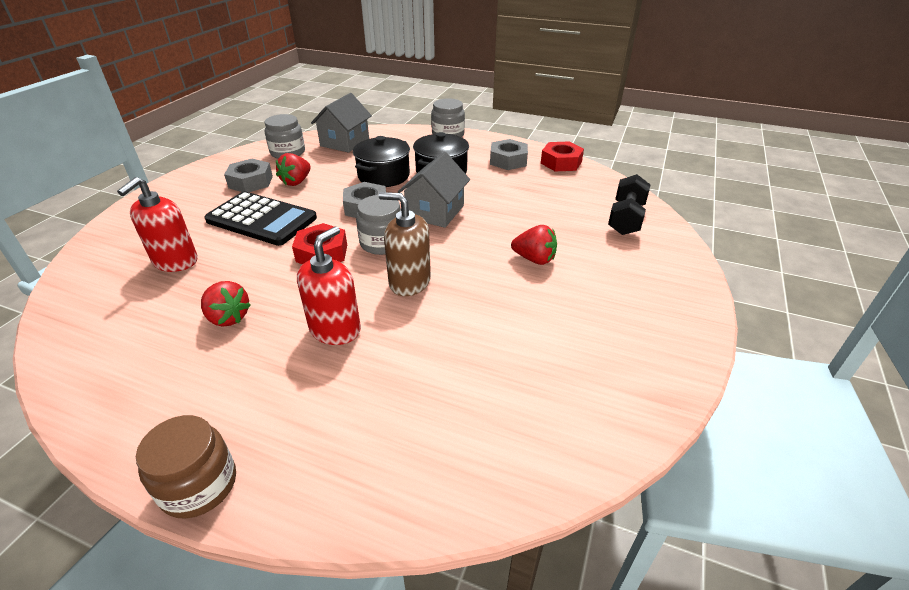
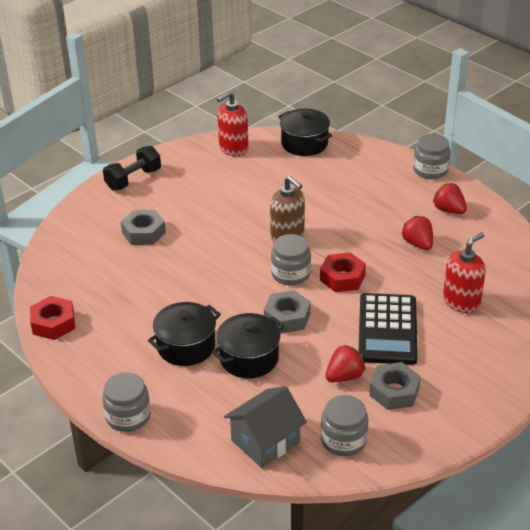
camera: 155 degrees left, 0 degrees up
(199, 485) = (430, 170): brown jar -> grey jar
(261, 219) = (387, 329): black calculator -> black calculator turned 135 degrees counterclockwise
(335, 329) = (349, 218): red soap dispenser -> red soap dispenser (233, 149)
(435, 212) = (228, 294): grey house -> none
(482, 475) = (304, 144): none -> black pot
(508, 160) = (103, 343): grey nut -> grey nut (143, 233)
(534, 259) = (187, 229): red strawberry -> red strawberry (449, 210)
(626, 219) = (81, 242): black dumbbell -> black dumbbell (133, 179)

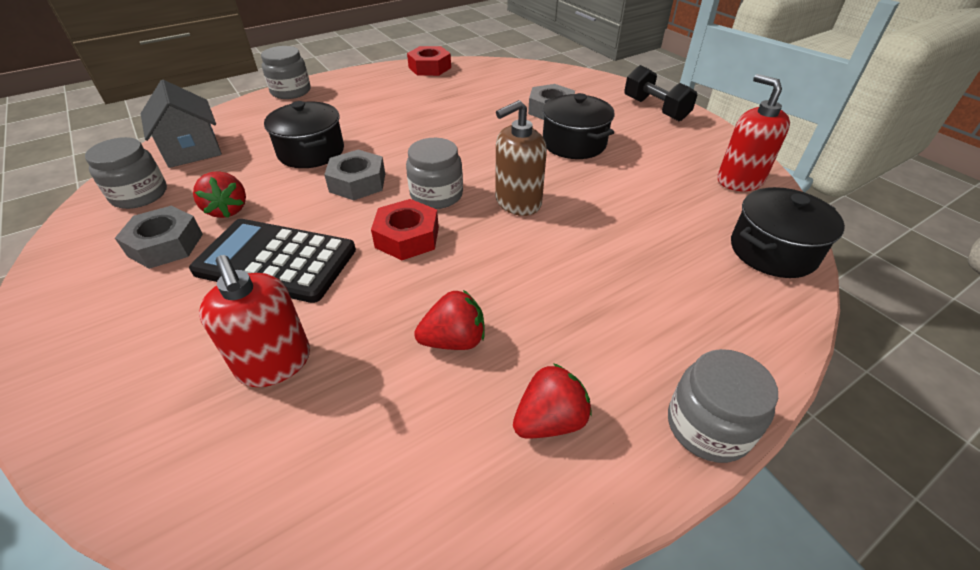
camera: 100 degrees right, 5 degrees up
(186, 346) = (356, 121): black pot -> black pot (574, 143)

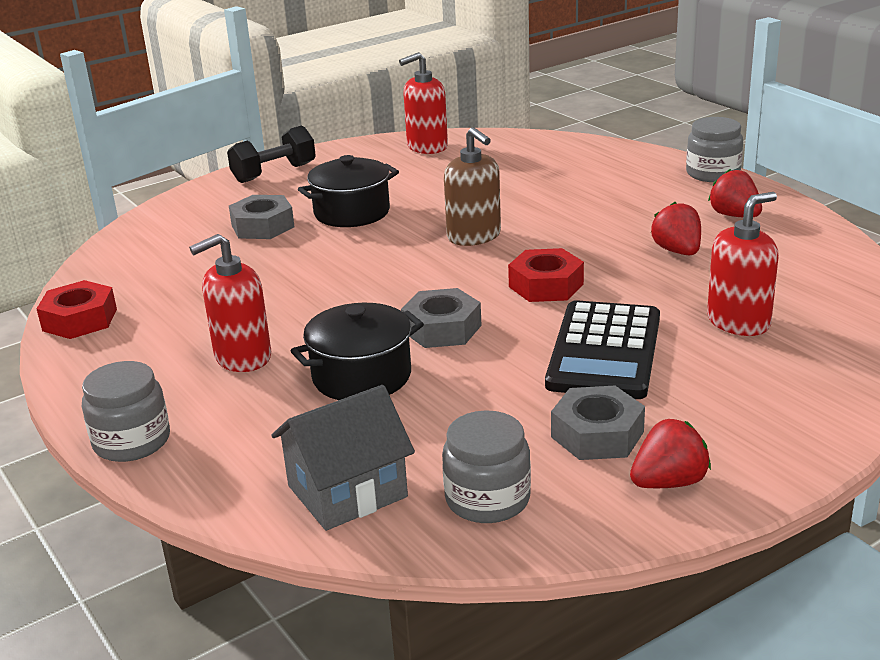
camera: 90 degrees left, 15 degrees down
(227, 210) = (514, 409): red strawberry -> red strawberry (668, 482)
(359, 113) = (242, 357): none -> red soap dispenser
(436, 195) = (465, 278): grey jar -> none
(773, 251) = (530, 144): black pot -> none

